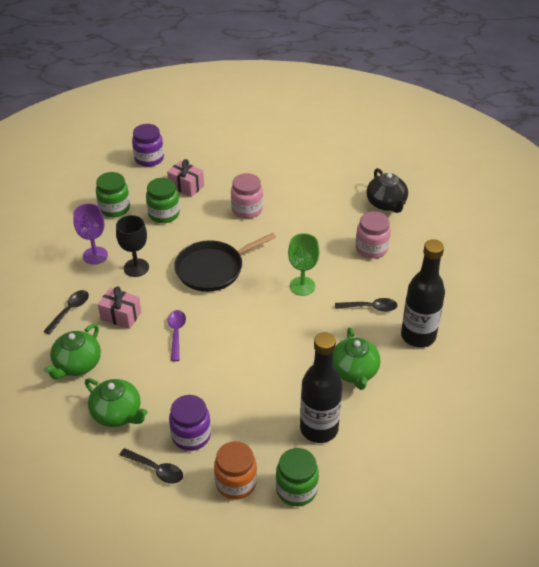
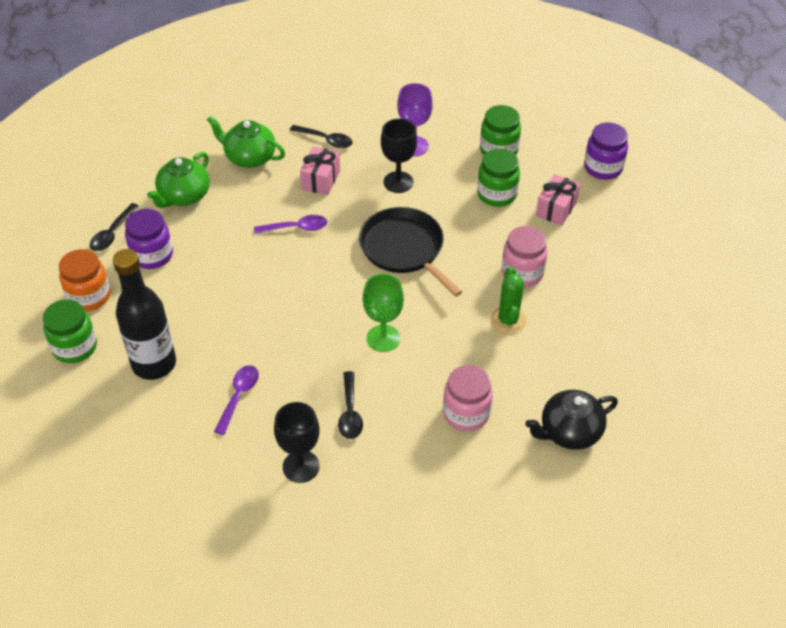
camera: 85 degrees right, 5 degrees up
(291, 221) = (508, 320): none -> green cactus
(354, 372) = (239, 396): green teapot -> purple spoon
(418, 336) = (301, 466): black bottle -> black goblet

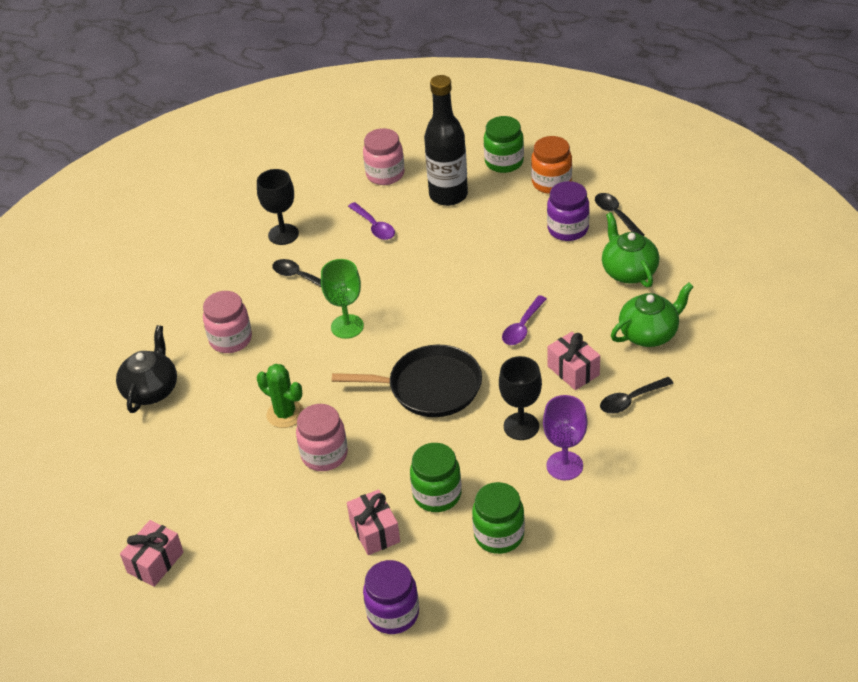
camera: 130 degrees right, 5 degrees down
(150, 435) = (385, 174): none -> pink jar
(700, 309) = (155, 562): none -> pink gift

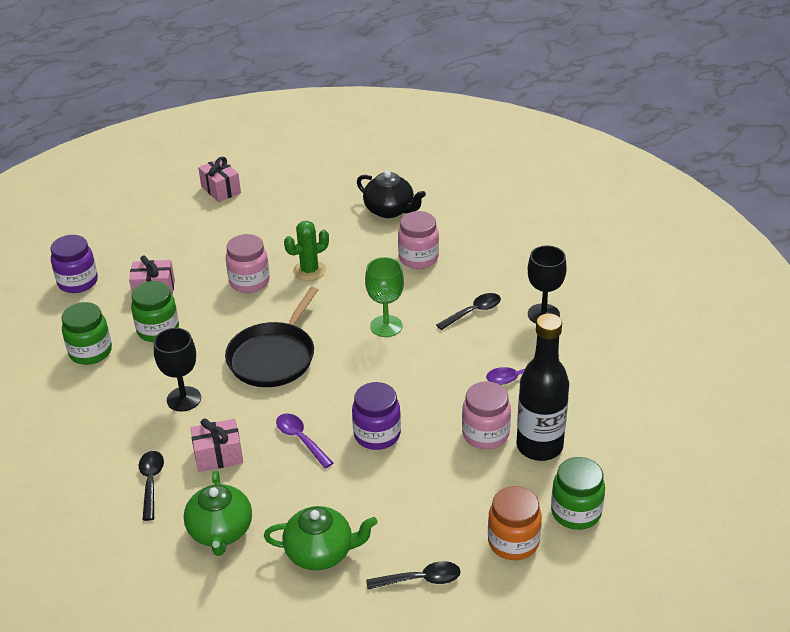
camera: 110 degrees right, 5 degrees down
(385, 174) = (604, 407): pink jar -> pink jar (485, 434)
(564, 466) = (120, 411): purple goblet -> none
(568, 229) = (422, 526): purple jar -> purple jar (377, 435)

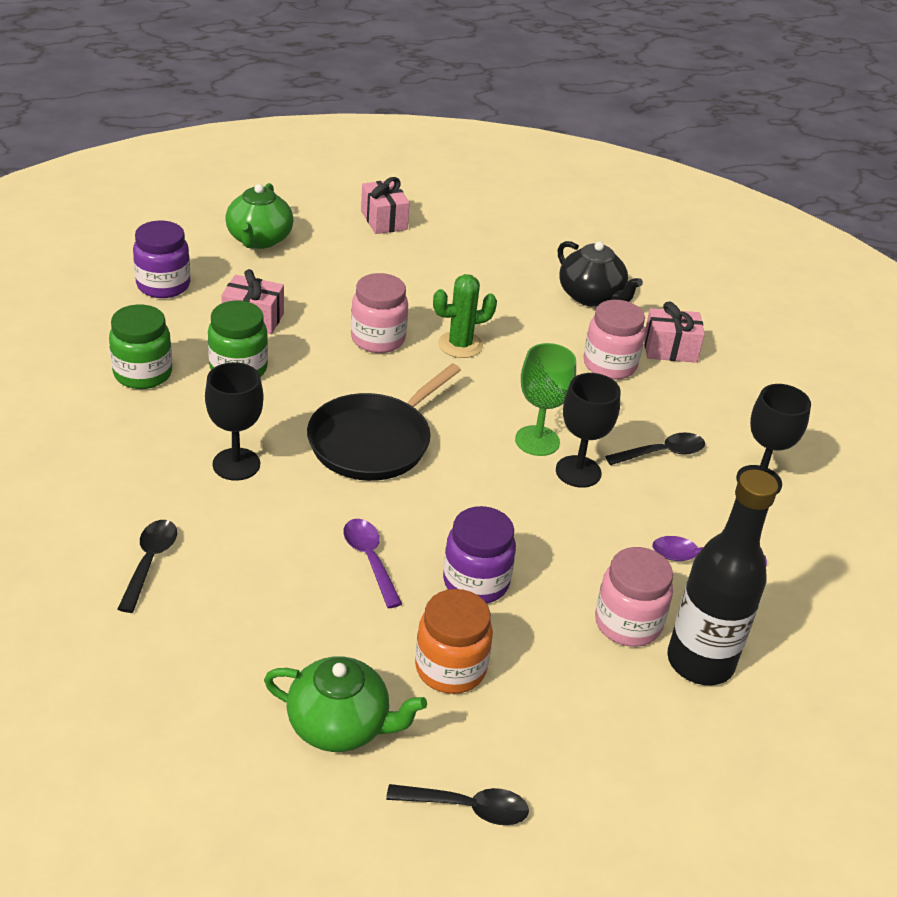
camera: 10 degrees right, 0 degrees up
(218, 455) = (252, 551): pink gift -> pink gift (670, 349)
(220, 531) = (214, 655): green teapot -> green teapot (259, 240)
(421, 340) = (578, 471): none -> black goblet
(513, 542) = (620, 791): orange jar -> orange jar (450, 668)
(576, 512) = (726, 774): green jar -> none

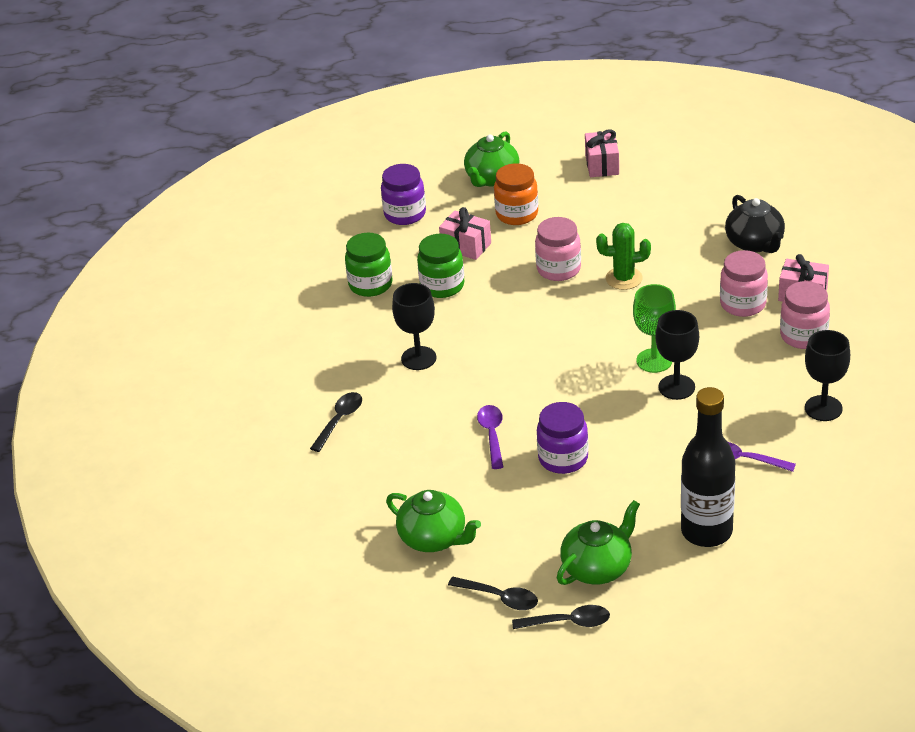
camera: 25 degrees right, 0 degrees up
(374, 441) = (526, 350): black pan -> none
(450, 668) = (522, 513): orange jar -> orange jar (517, 214)
(584, 737) = (598, 568): none -> green teapot
(627, 623) = (664, 499): pink jar -> pink jar (803, 336)
(662, 453) = (752, 379): black spoon -> black spoon (568, 622)

